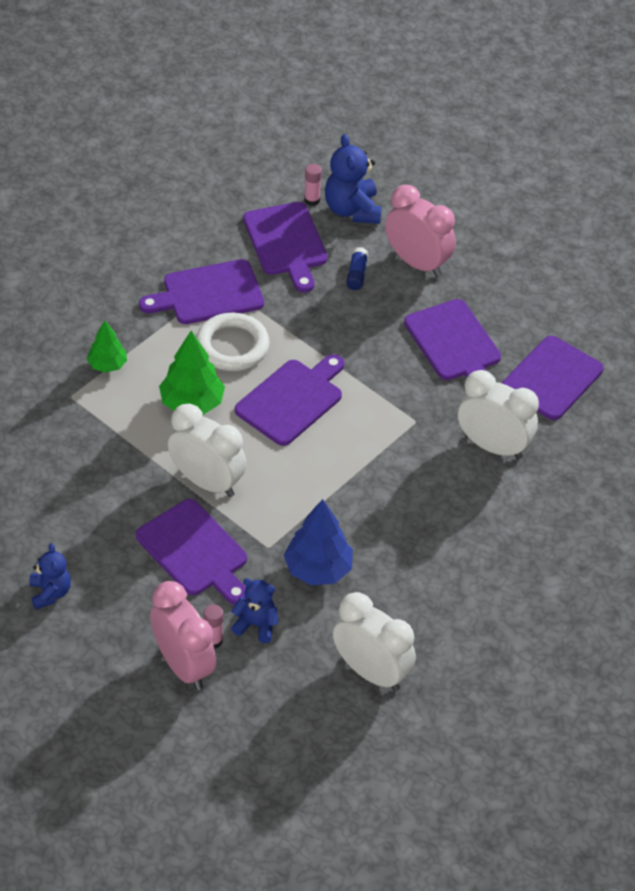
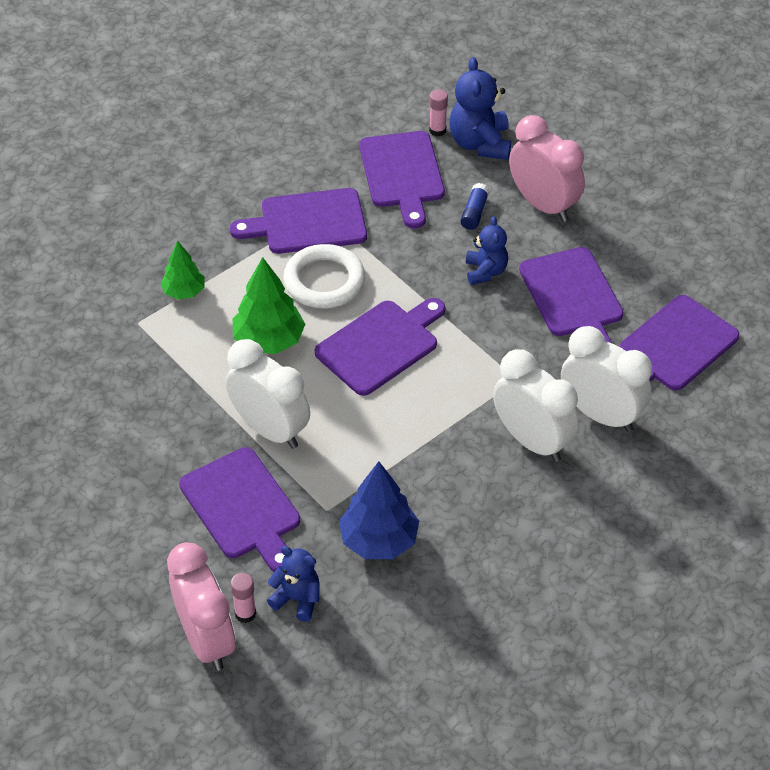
camera: 10 degrees right, 0 degrees up
(50, 593) = (72, 541): blue teddy bear -> blue teddy bear (485, 271)
(371, 672) = (421, 667): white clock -> white clock (532, 441)

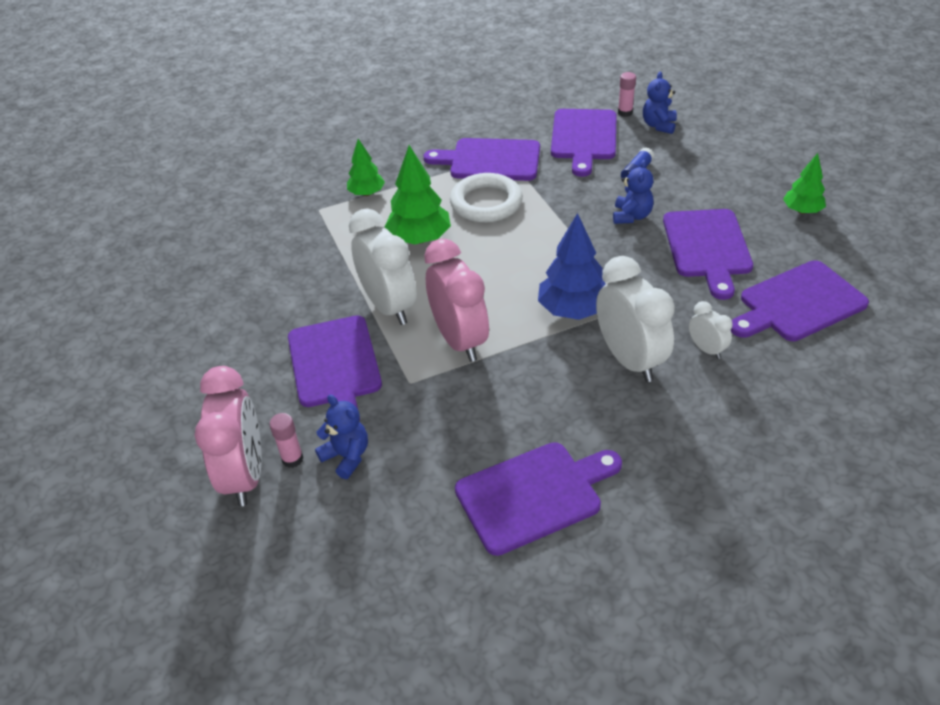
camera: 20 degrees right, 5 degrees down
(379, 540) = (447, 419): blue tree -> blue tree (573, 310)
(381, 345) = (515, 257): purple cutting board -> purple cutting board (534, 495)
(480, 143) = (659, 125): blue teddy bear -> blue teddy bear, size x0.63
(543, 205) = (701, 175): pink clock -> pink clock (459, 340)
(601, 415) = (706, 349): white clock -> white clock, size x0.49
(655, 234) = (801, 211): none -> green tree

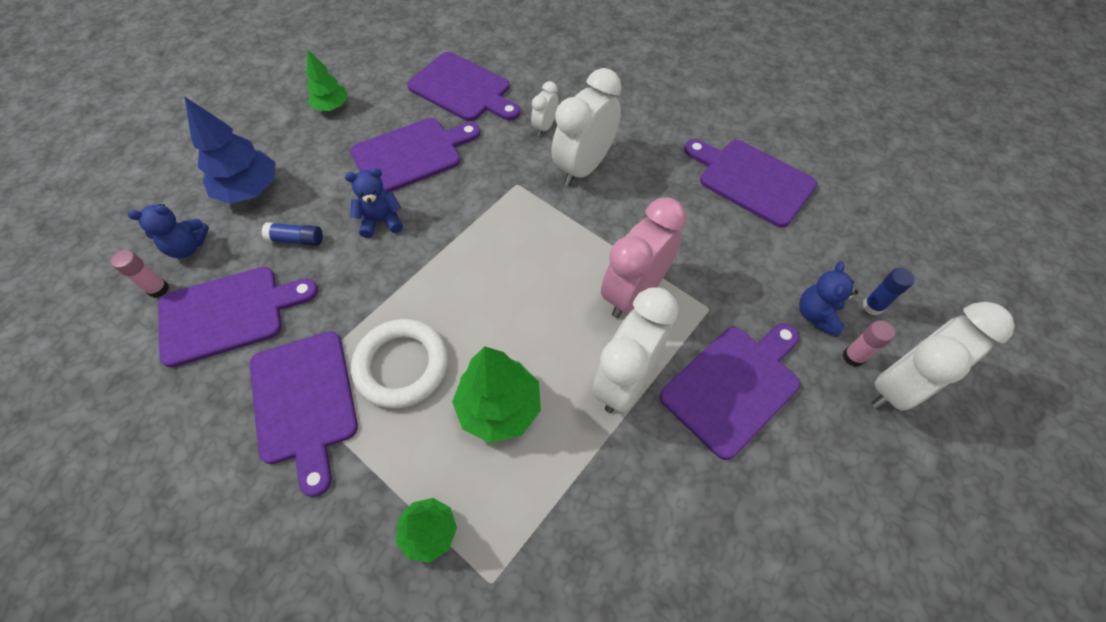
camera: 120 degrees left, 15 degrees up
(245, 475) = (898, 386): pink clock -> white clock
(321, 507) = (872, 306): none -> blue glue stick
(573, 310) = (545, 222): blue tree -> blue tree (250, 190)

